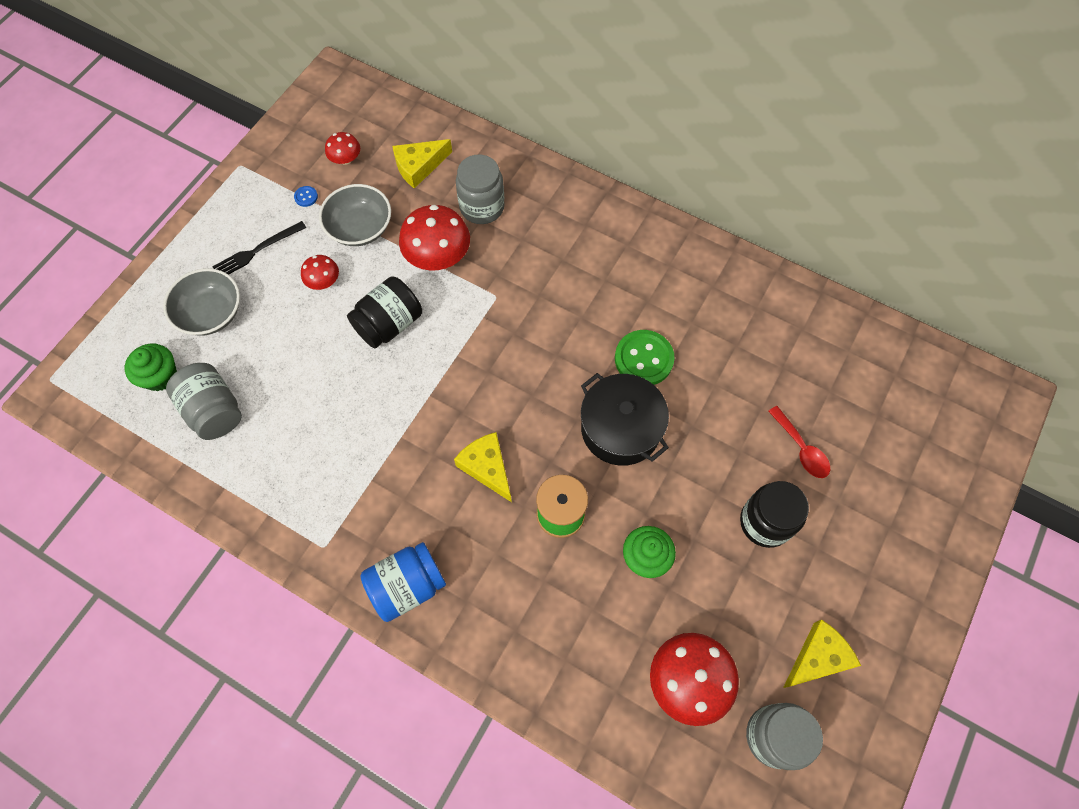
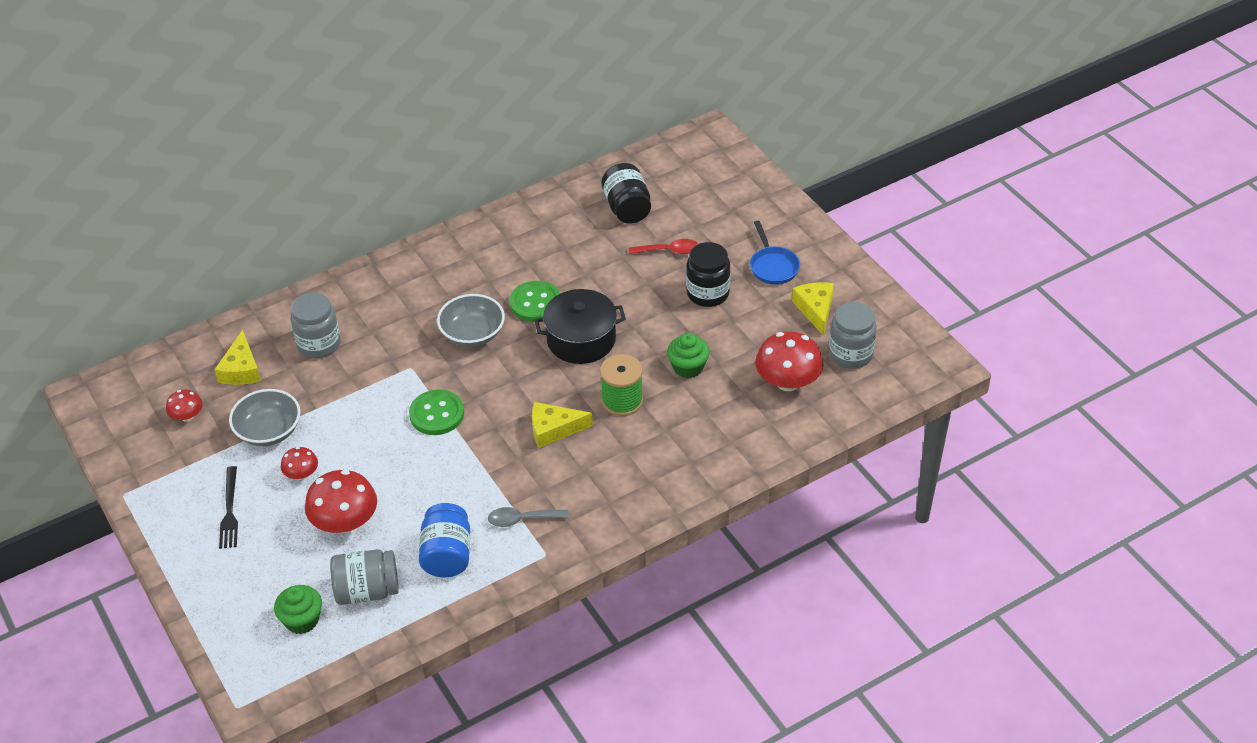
camera: 60 degrees left, 20 degrees down
(211, 313) = (267, 564): grey bowl -> grey bowl (472, 334)
(306, 197) = (203, 457): blue button -> none
(357, 500) = (522, 519): none -> grey spoon
(389, 324) = (380, 444): black jar -> black jar (627, 208)
(407, 586) = (614, 513): blue jar -> blue jar (447, 555)
(438, 256) = (341, 390): red mushroom -> red mushroom (345, 522)
(450, 351) = (437, 414): none -> green button
(853, 573) = (773, 266): none -> blue pan

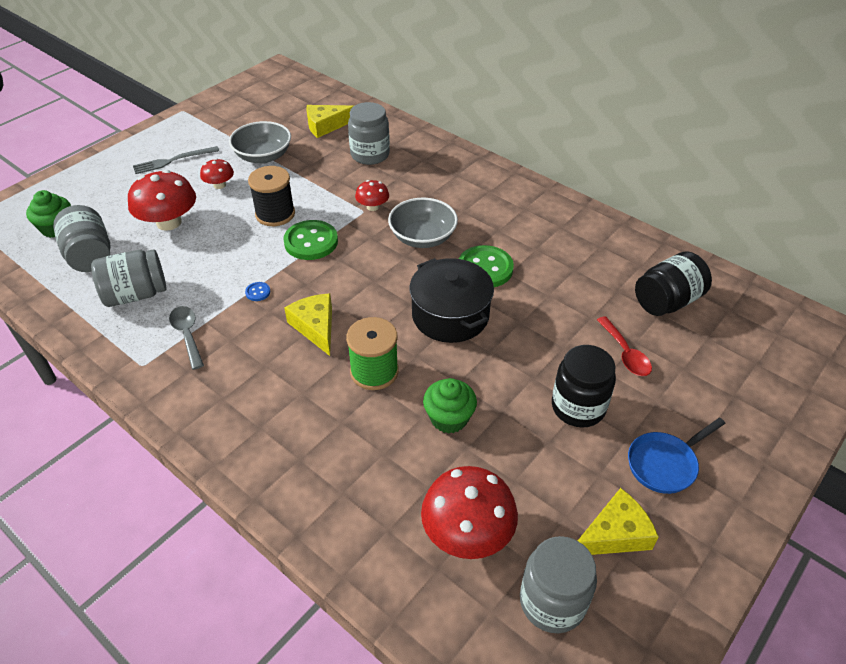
camera: 70 degrees right, 0 degrees up
(187, 416) = (268, 115): red mushroom -> red mushroom (372, 207)
(229, 511) = (173, 160): black fork -> grey fork
(378, 435) = (275, 214): none -> black spool
(447, 555) = (136, 294): blue jar -> grey jar
(489, 463) = (258, 292): none -> blue button

